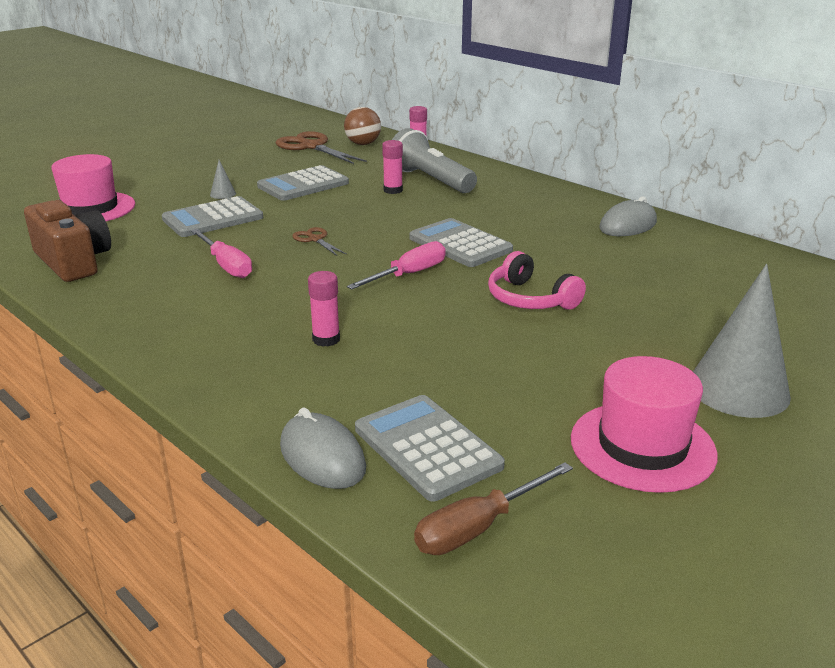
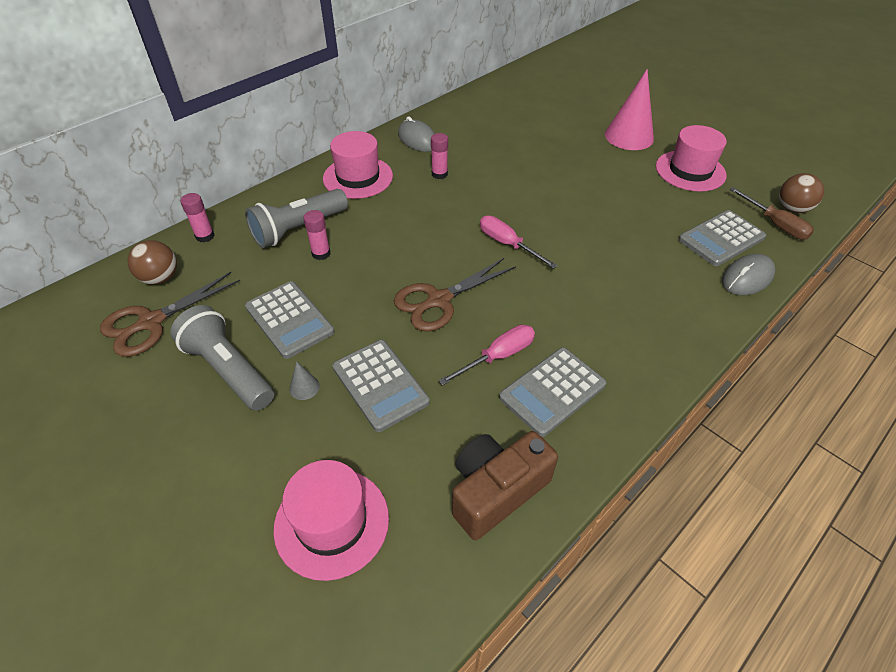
camera: 90 degrees left, 20 degrees up
(252, 171) = (228, 369): none -> grey flashlight
(315, 239) = (439, 300): brown scissors -> brown scissors, size x1.98
(326, 339) = (616, 283): pink glue stick -> pink glue stick (439, 174)
(460, 244) = (450, 217): grey calculator -> grey calculator (552, 391)
(529, 199) = (358, 177): none -> pink hat
(530, 299) = (540, 191): pink headphones -> none
(540, 570) = (792, 209): none -> brown ball
(738, 389) = (629, 136): grey cone -> pink cone

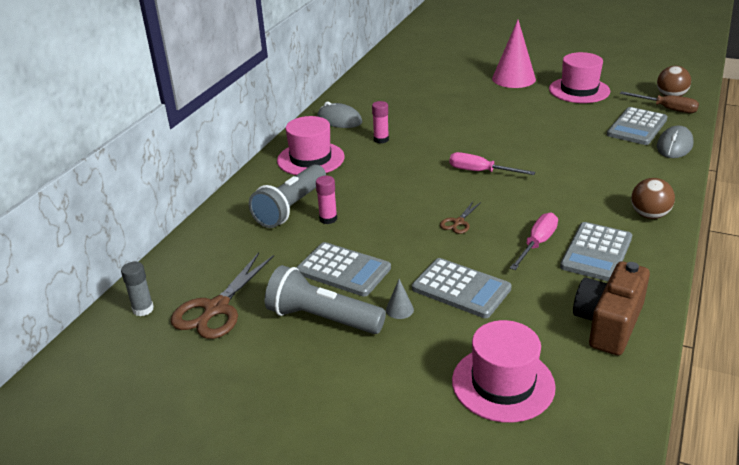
camera: 20 degrees left, 15 degrees down
(94, 300) = (143, 309): none -> grey glue stick
(160, 278) = (193, 276): brown ball -> brown ball (649, 215)
(205, 236) = (207, 235): pink glue stick -> none
(439, 300) = (458, 222): brown scissors -> brown scissors, size x0.50

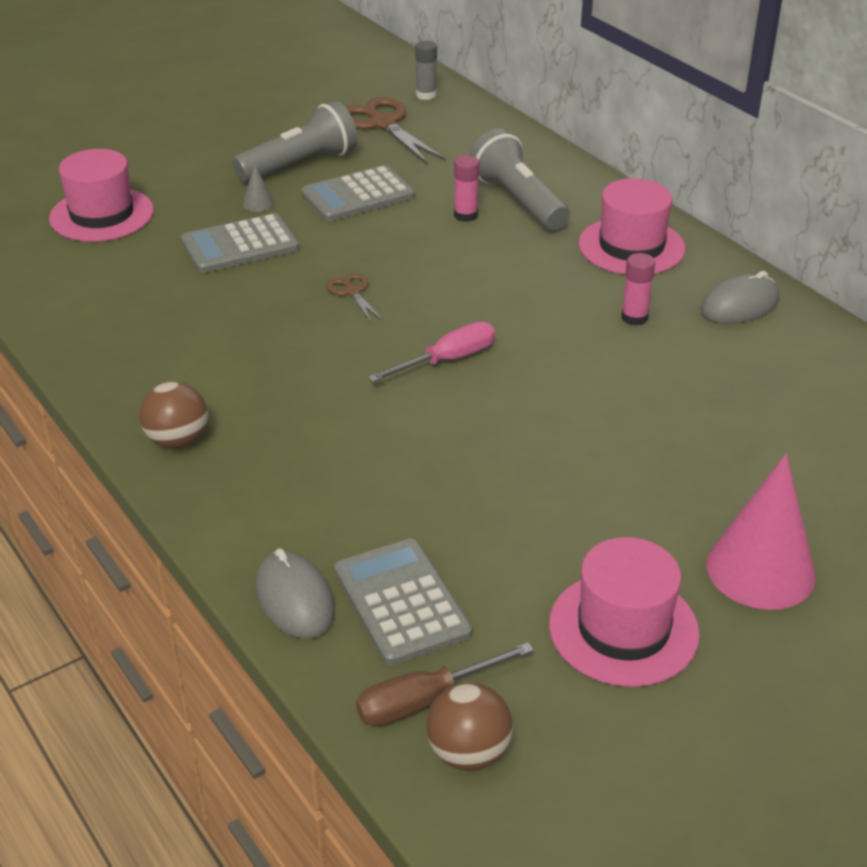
camera: 120 degrees right, 5 degrees up
(537, 244) = (243, 324): pink screwdriver -> none
(596, 252) = (173, 355): grey calculator -> none
(608, 323) = (76, 301): brown camera -> none

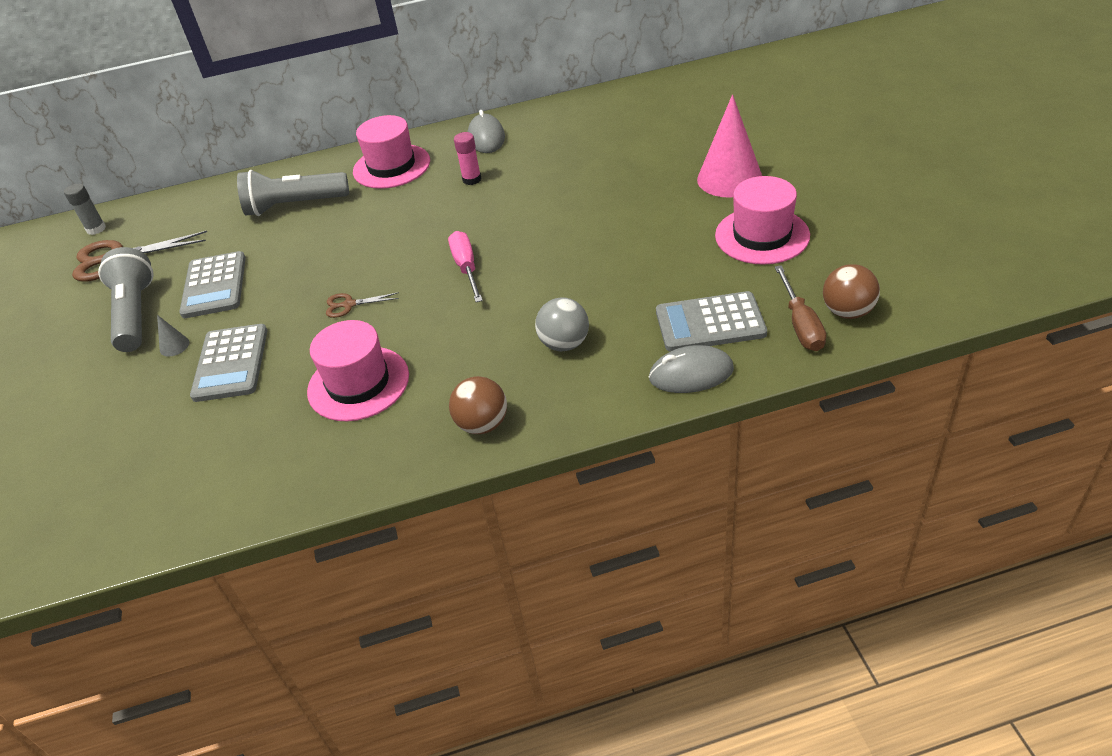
camera: 65 degrees left, 5 degrees up
(102, 215) = (98, 457): pink hat -> pink hat (358, 383)
(326, 474) = (564, 344): none -> grey ball
(465, 215) = (292, 233): pink glue stick -> none

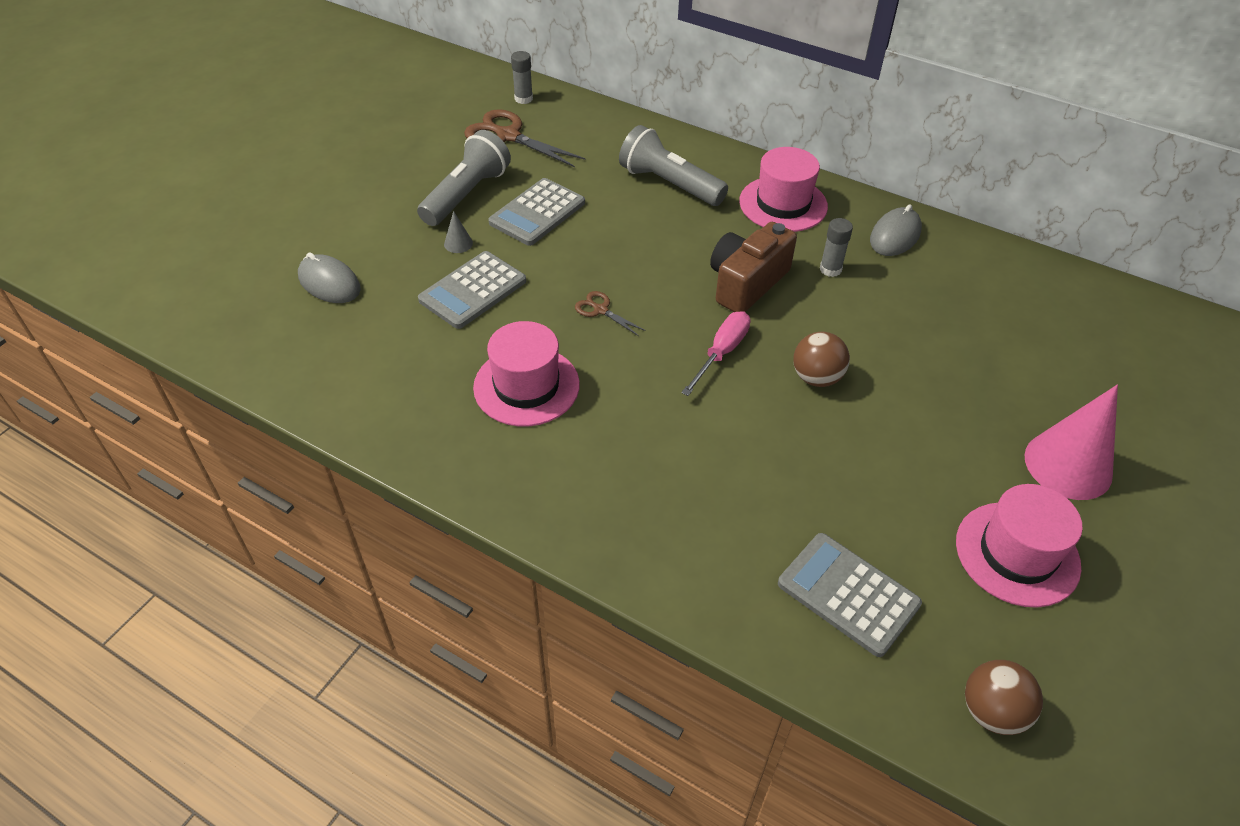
camera: 40 degrees right, 5 degrees up
(429, 222) = (746, 283): none -> brown camera
(472, 179) = (830, 269): pink glue stick -> grey glue stick
(482, 424) = (561, 506): brown ball -> brown ball (816, 378)
(564, 344) = (706, 495): grey ball -> none
(691, 374) = (767, 625): grey mouse -> grey mouse (329, 283)
(800, 324) = (928, 678): brown screwdriver -> none

